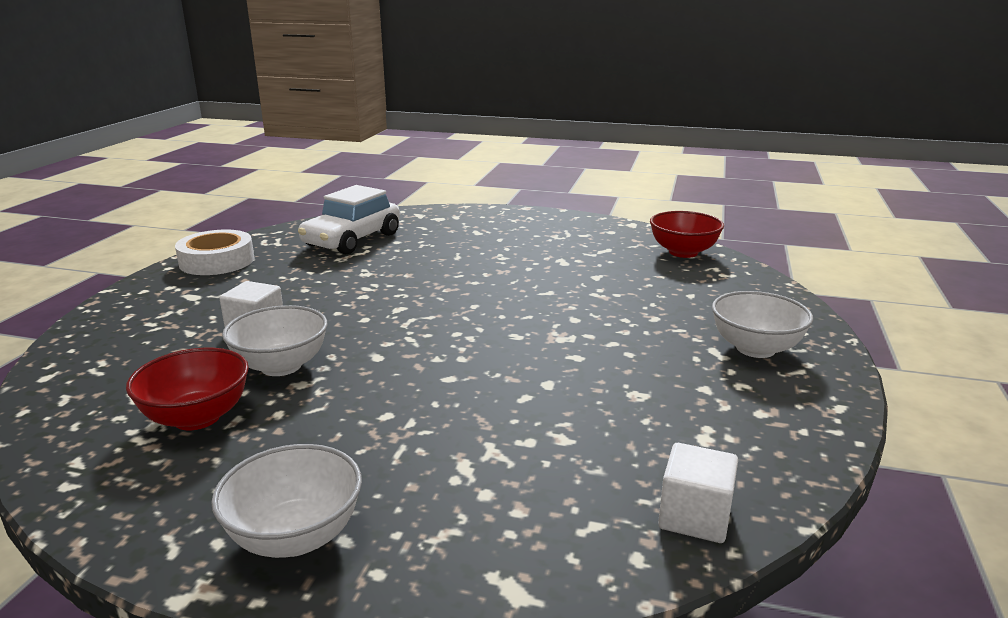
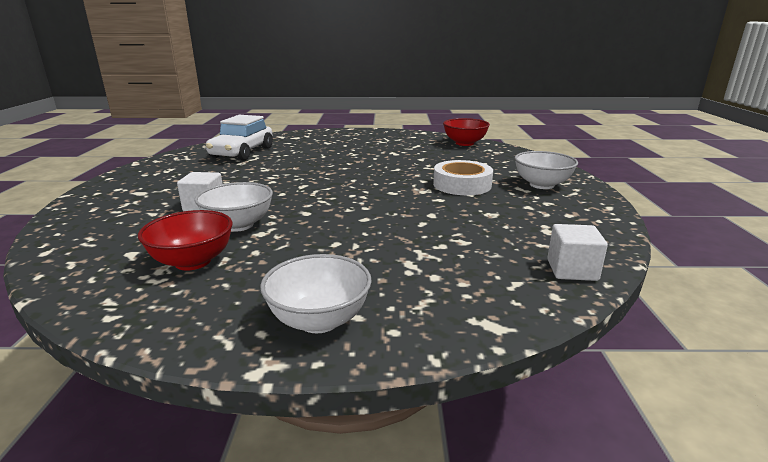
camera: 15 degrees left, 0 degrees up
(217, 261) = (146, 171): white tape -> white tape (462, 185)

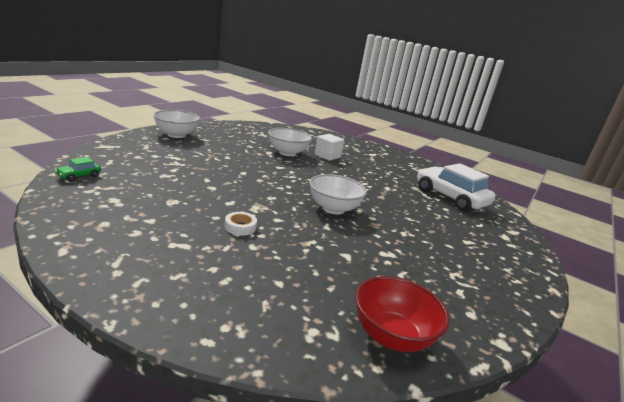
camera: 120 degrees right, 0 degrees up
(193, 262) = (260, 138): red bowl -> none
(462, 185) = (240, 227): white tape -> white tape, size x0.48
(542, 185) = (165, 262): white bowl -> white bowl (333, 209)
(572, 270) = (79, 176): white cube -> green car

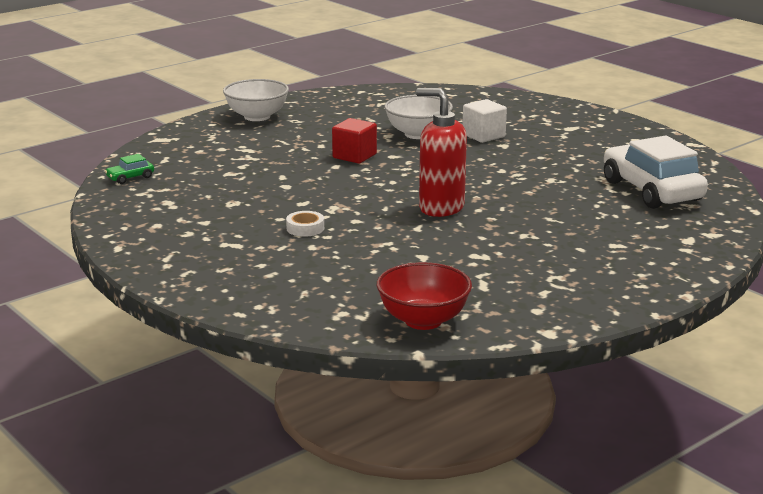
camera: 20 degrees right, 0 degrees up
(253, 166) = (354, 156): none -> red cube
(333, 209) = (441, 208): white bowl -> red soap dispenser

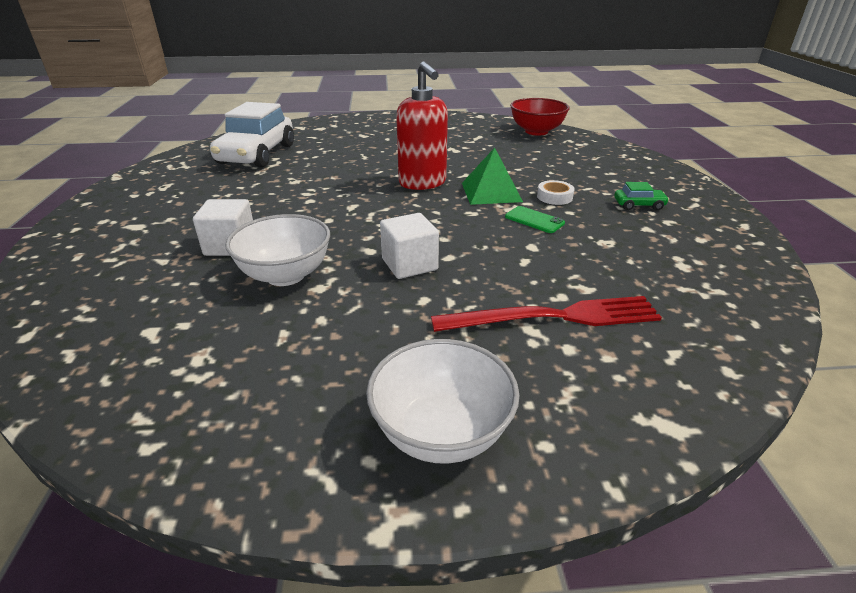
camera: 145 degrees left, 10 degrees up
(130, 177) = (735, 327): green car -> green car (639, 205)
(239, 157) = (554, 317): none -> red fork
(303, 204) = (534, 220): none -> green phone
(354, 156) = (409, 264): red cube -> white cube
(367, 217) = (491, 192): none -> green pyramid

